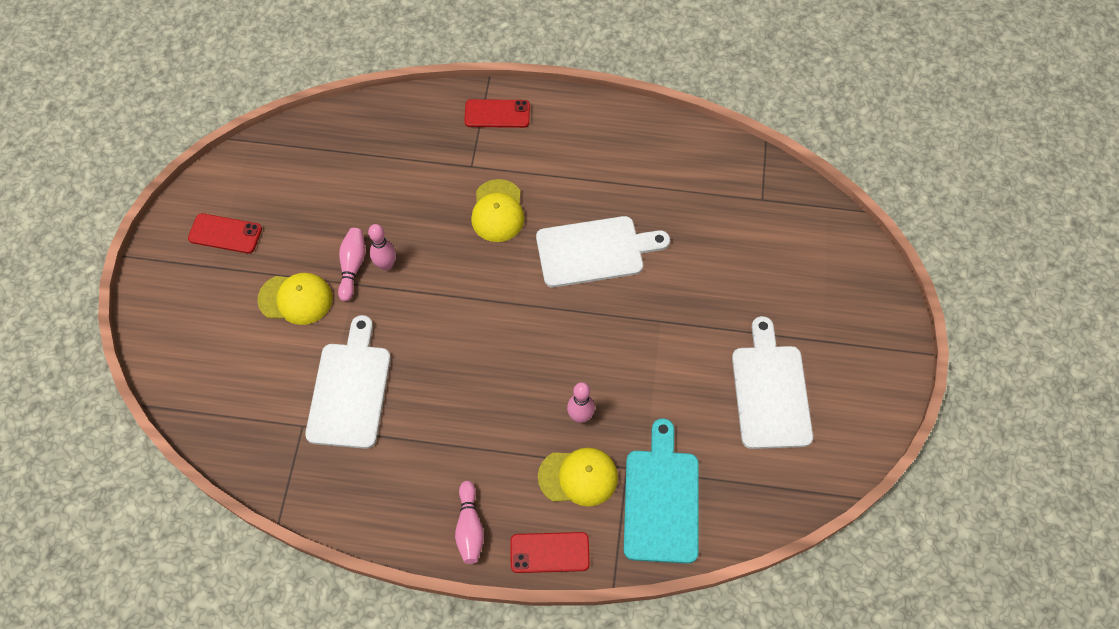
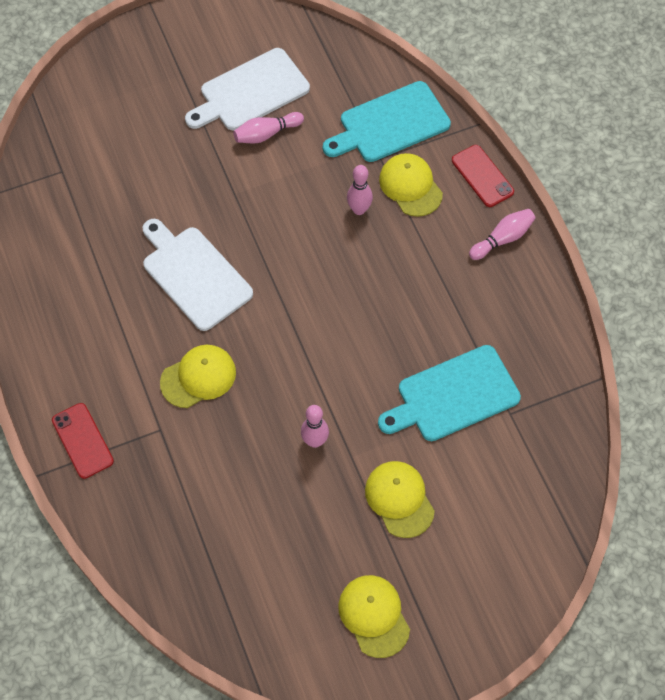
camera: 120 degrees left, 0 degrees up
(225, 234) = (374, 616): red phone -> yellow cap
(350, 389) = (453, 395): white cutting board -> turquoise cutting board
(352, 267) = (335, 470): pink bowling pin -> pink bowling pin (266, 134)

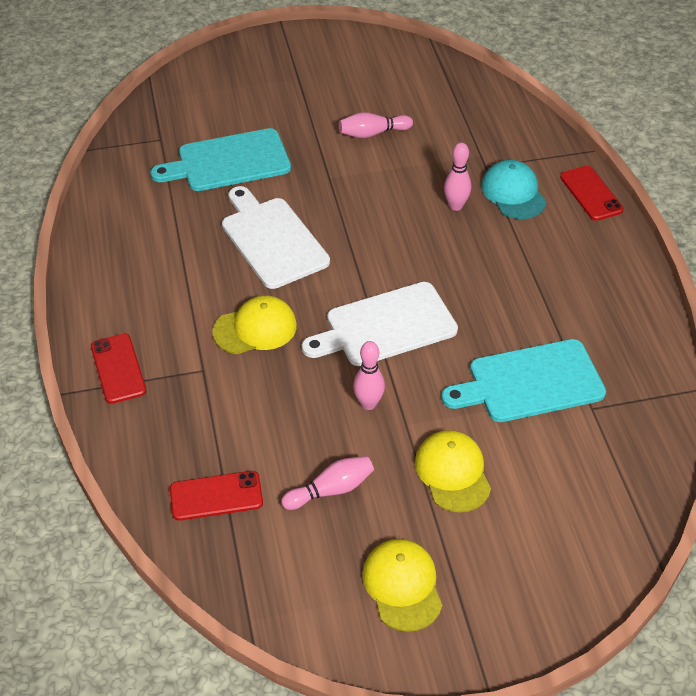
camera: 10 degrees right, 15 degrees down
(199, 557) = (216, 496): none -> red phone
(250, 92) = (363, 99): white cutting board -> white cutting board (385, 326)
(390, 124) = (501, 140): turquoise cutting board -> turquoise cutting board (228, 162)
(410, 186) = (513, 193): yellow cap -> turquoise cap
(502, 239) = (605, 249): pink bowling pin -> pink bowling pin (331, 490)

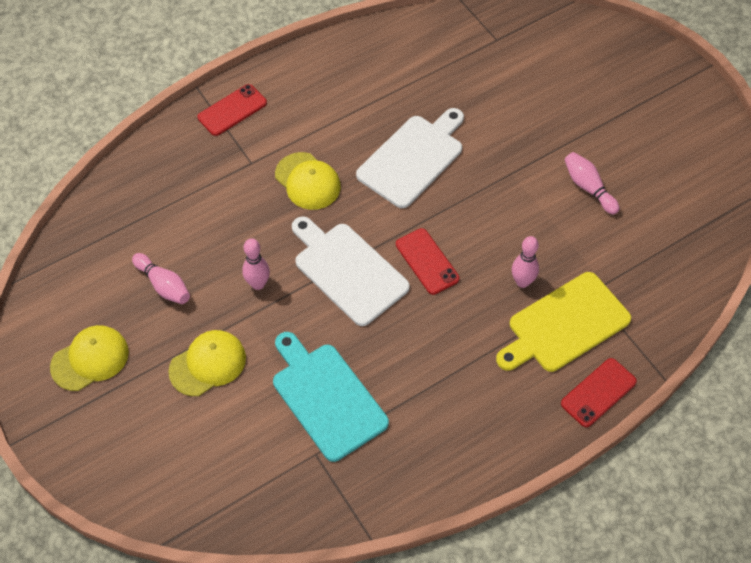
camera: 70 degrees right, 10 degrees up
(216, 496) = (134, 214): red phone -> red phone (427, 261)
(228, 162) = (493, 95): turquoise cutting board -> none
(513, 193) = (564, 325): turquoise cap -> yellow cutting board

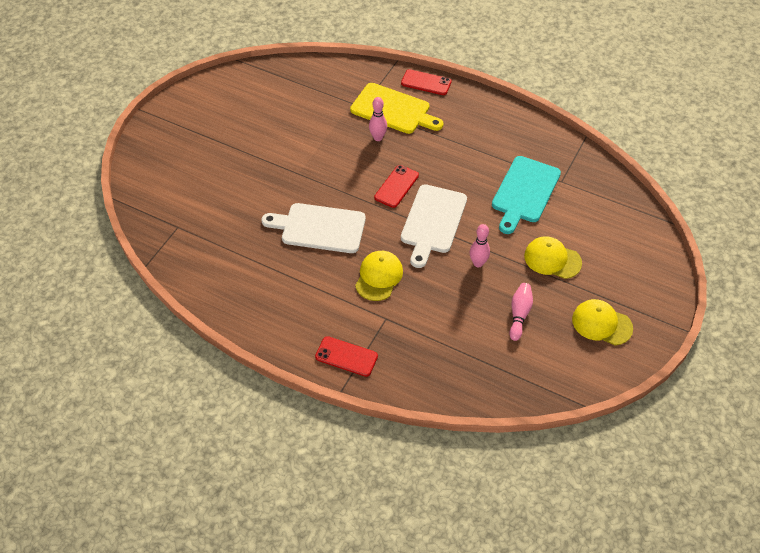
camera: 120 degrees left, 5 degrees down
(588, 187) = (284, 133): pink bowling pin -> none

